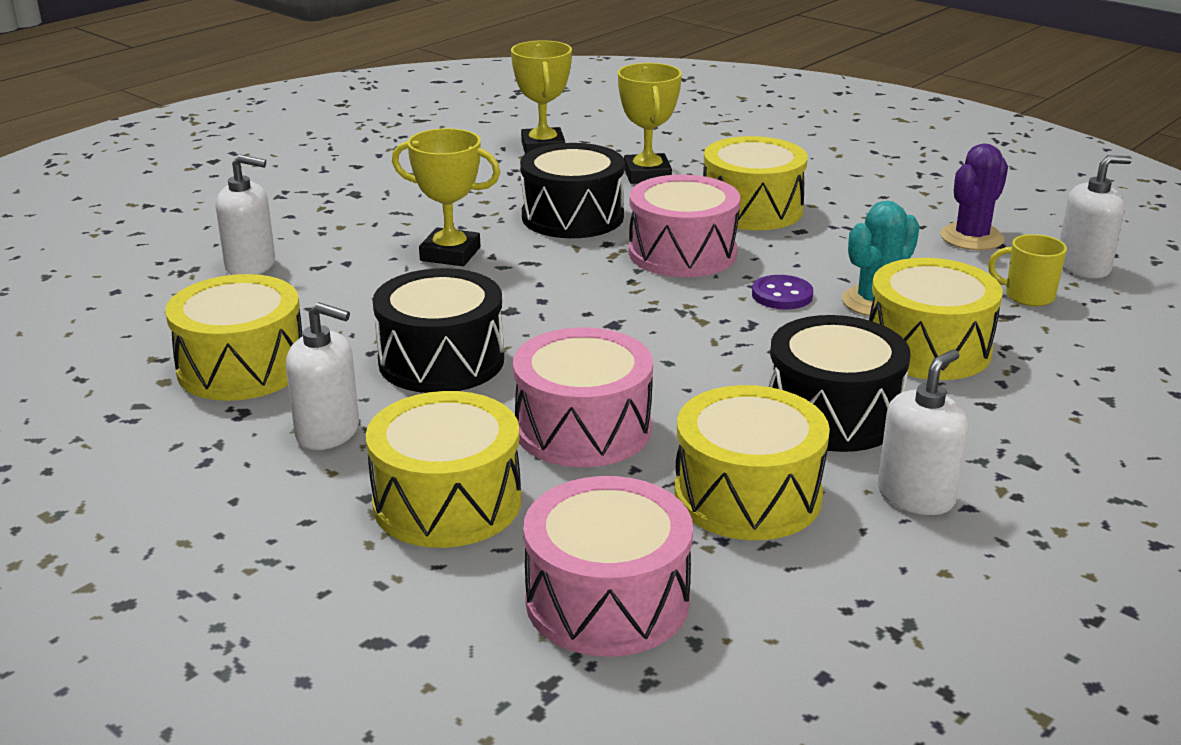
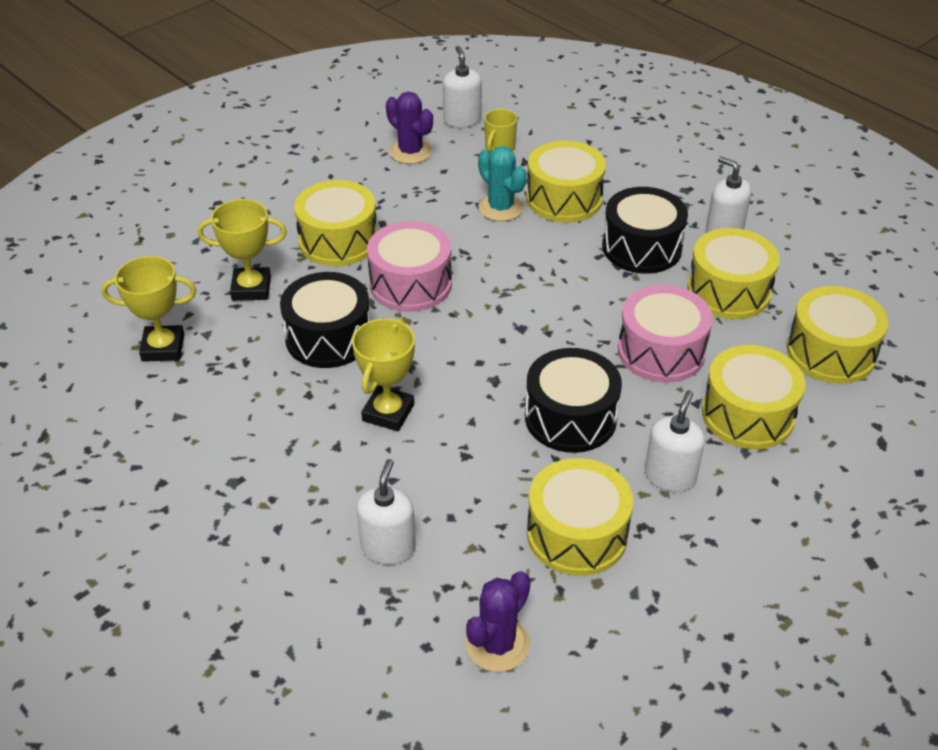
camera: 85 degrees left, 15 degrees up
(101, 326) = (497, 644): none -> purple cactus
(607, 600) = (831, 352): pink drum -> yellow drum
(782, 295) = (486, 245): purple button -> none

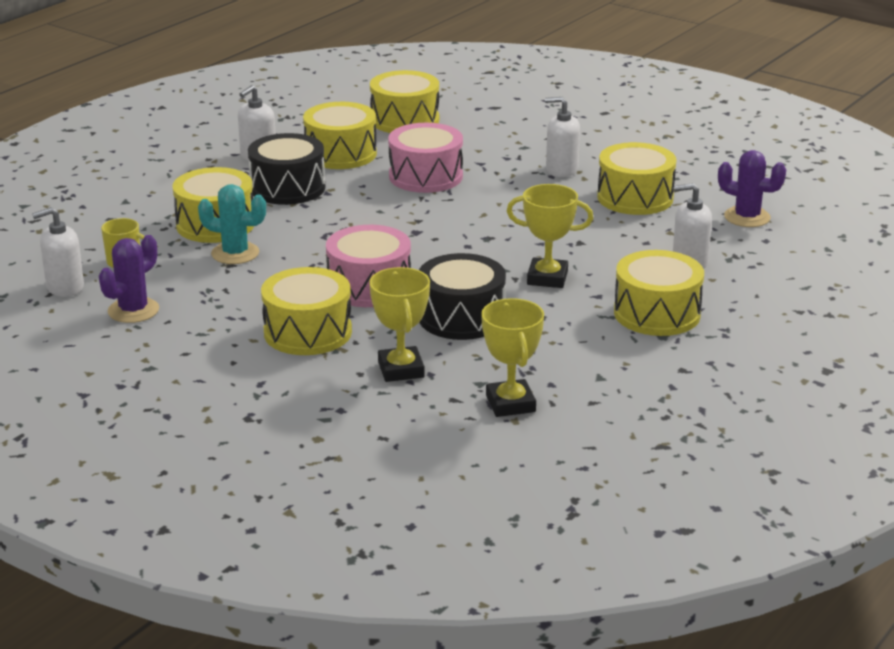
camera: 100 degrees left, 15 degrees down
(500, 208) = (235, 253): turquoise cactus -> turquoise cactus turned 60 degrees clockwise
(570, 417) = (518, 206): black drum -> none
(748, 414) = (485, 146): yellow drum -> yellow drum (657, 313)

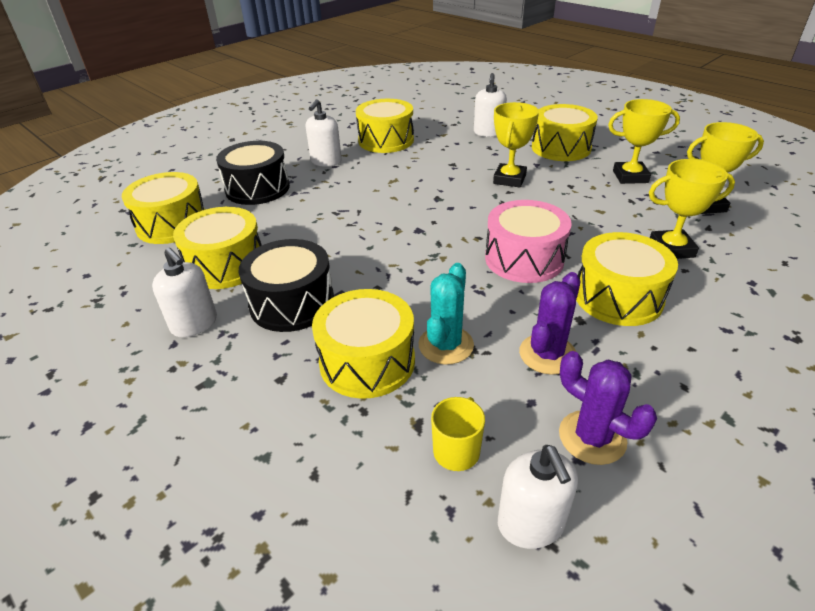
camera: 80 degrees left, 10 degrees up
(425, 176) = (307, 219): pink drum -> none
(461, 317) = (576, 217): black drum -> black drum (257, 188)
(580, 359) = (630, 177): none -> yellow trophy
(747, 217) = (427, 112): purple cactus -> purple cactus (547, 354)

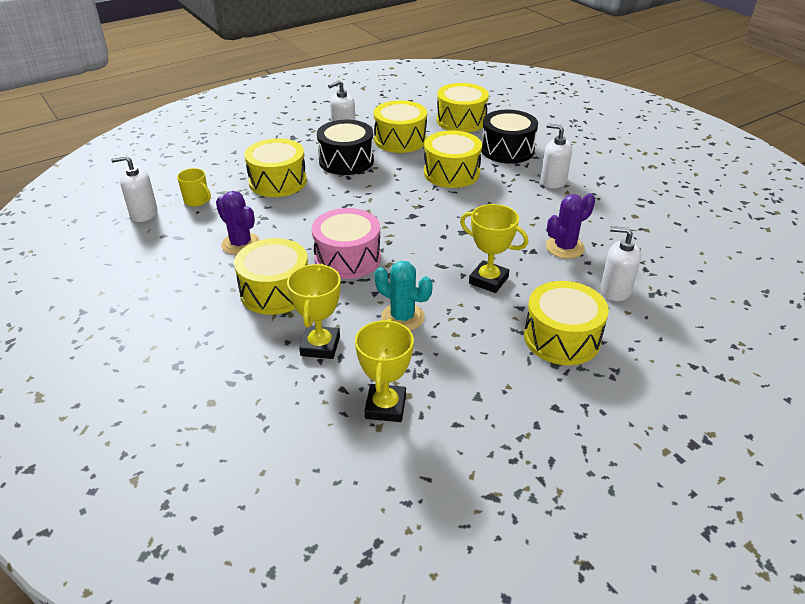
camera: 100 degrees right, 0 degrees up
(386, 140) = (599, 217): yellow drum -> yellow drum (451, 173)
(446, 345) = (274, 208): turquoise cactus -> turquoise cactus (402, 317)
(592, 437) = (171, 243): purple cactus -> purple cactus (565, 247)
(630, 177) = (470, 371): yellow trophy -> none

